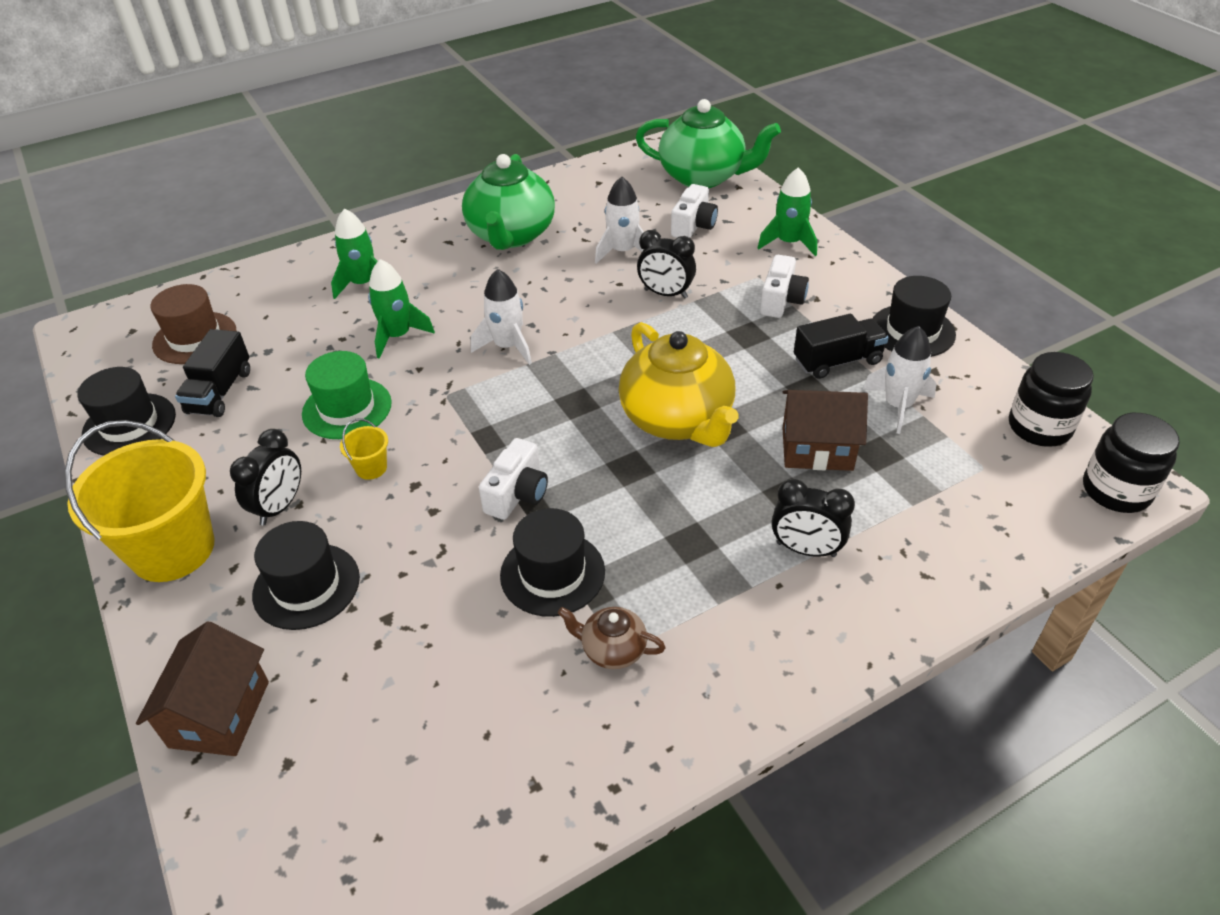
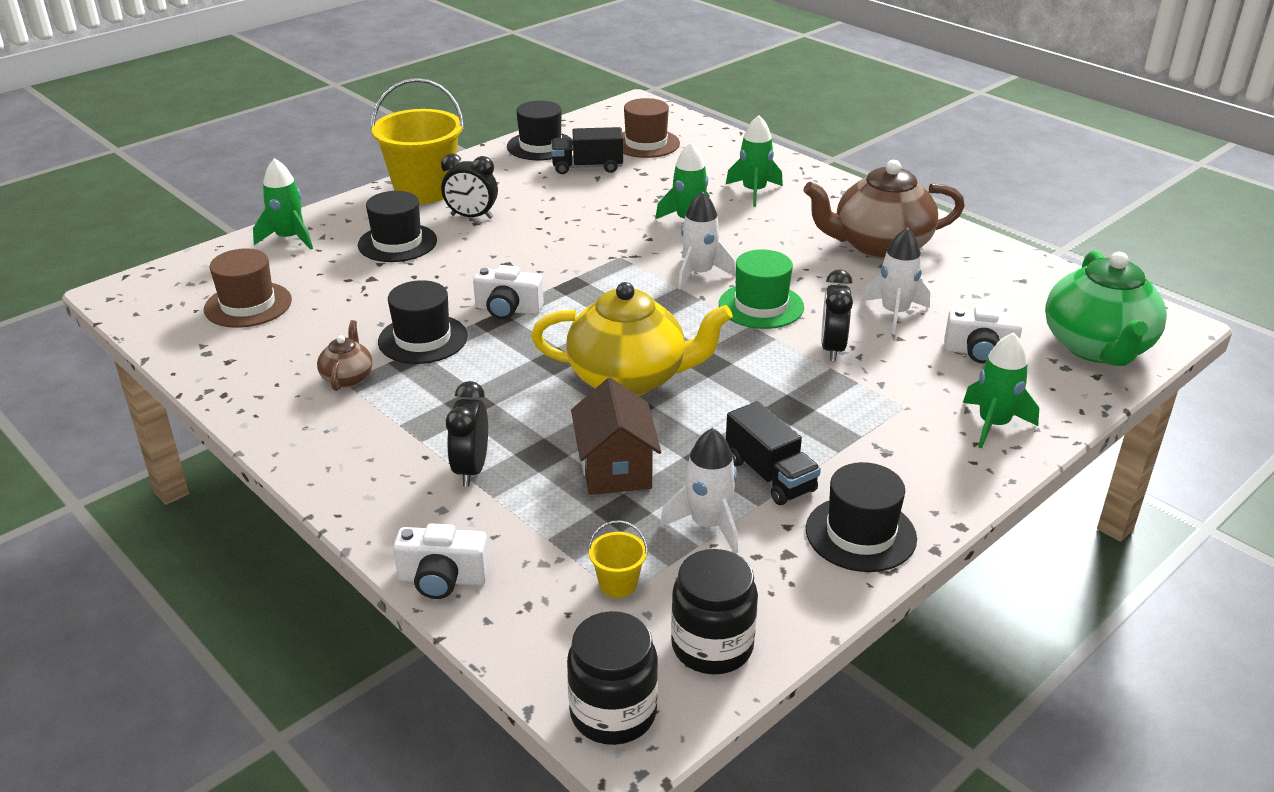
camera: 75 degrees right, 10 degrees down
(220, 714) = (289, 238): brown house -> green rocket
(347, 408) = (586, 219): green hat -> green hat (761, 306)
(371, 468) = (521, 242): yellow bucket -> yellow bucket (618, 584)
(393, 765) = (248, 305): none -> brown hat
(511, 235) = (879, 246): green teapot -> brown teapot
(678, 420) = (630, 378): yellow teapot -> yellow teapot turned 135 degrees counterclockwise
(781, 300) = (866, 427): white camera -> white camera (442, 579)

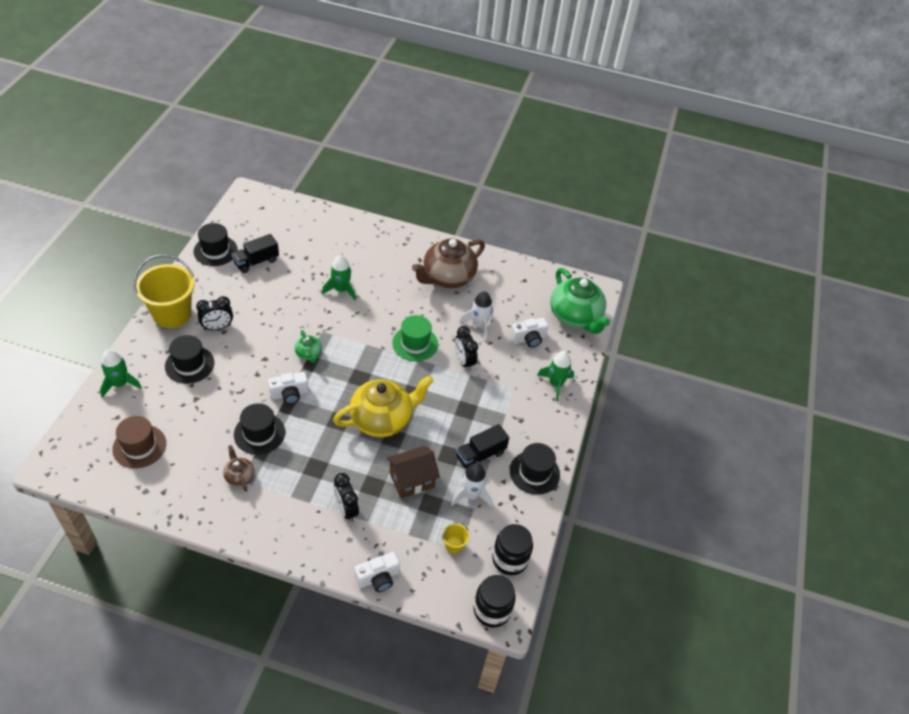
camera: 35 degrees left, 15 degrees up
(577, 275) = (309, 354): none -> green teapot
(615, 468) = (412, 480): brown house -> brown house turned 75 degrees counterclockwise
(646, 143) = (277, 229): brown hat -> none
(699, 274) = (371, 330): white rocket -> none
(754, 192) = (361, 253): green rocket -> none
(770, 475) = (480, 455): black truck -> black truck turned 120 degrees clockwise

